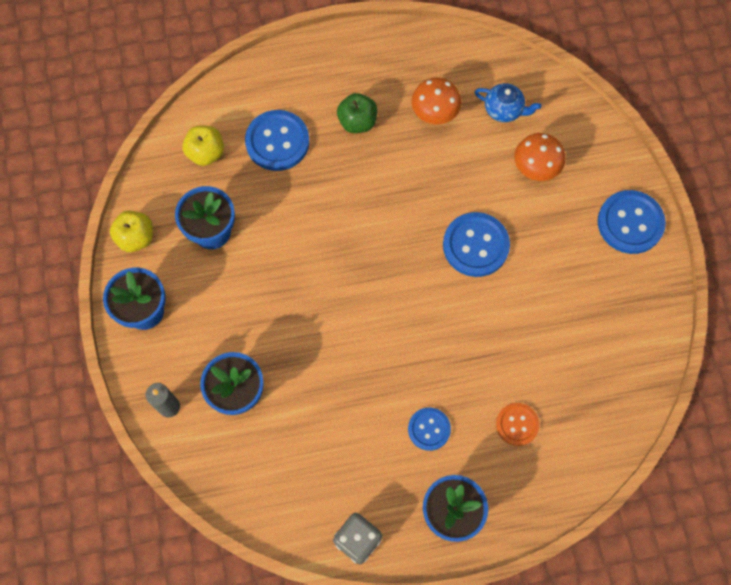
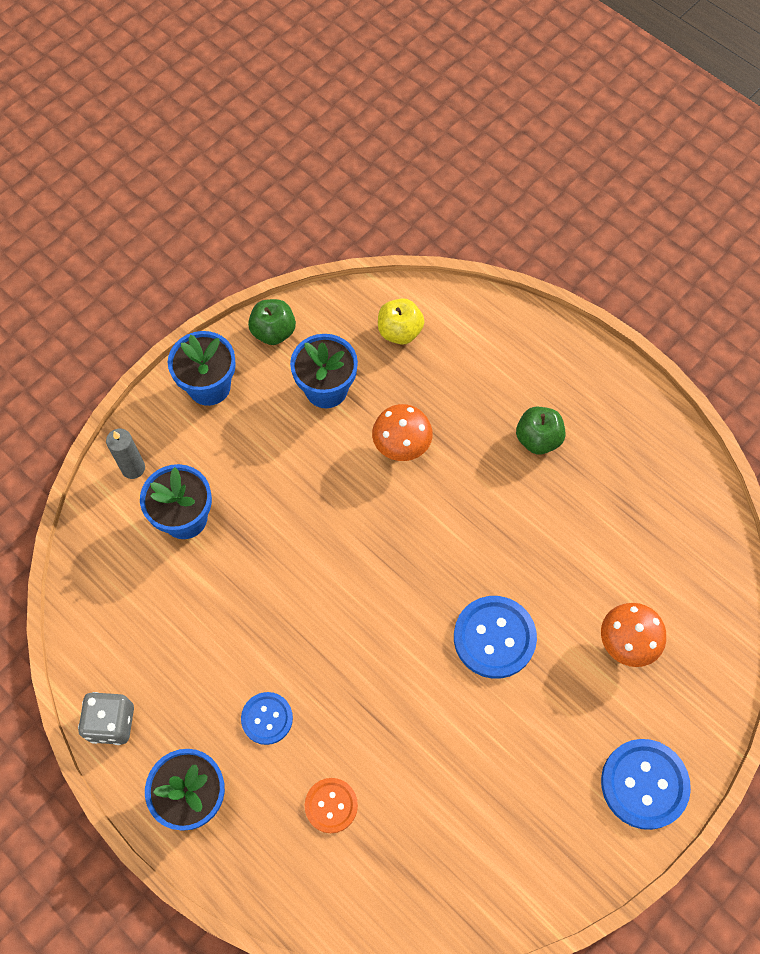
camera: 55 degrees right, 5 degrees down
(136, 238) = (273, 332): yellow apple -> green apple
(277, 141) = (459, 383): blue button -> none
(434, 114) = (605, 504): orange mushroom -> orange mushroom (401, 446)
(504, 110) = (667, 569): blue teapot -> none

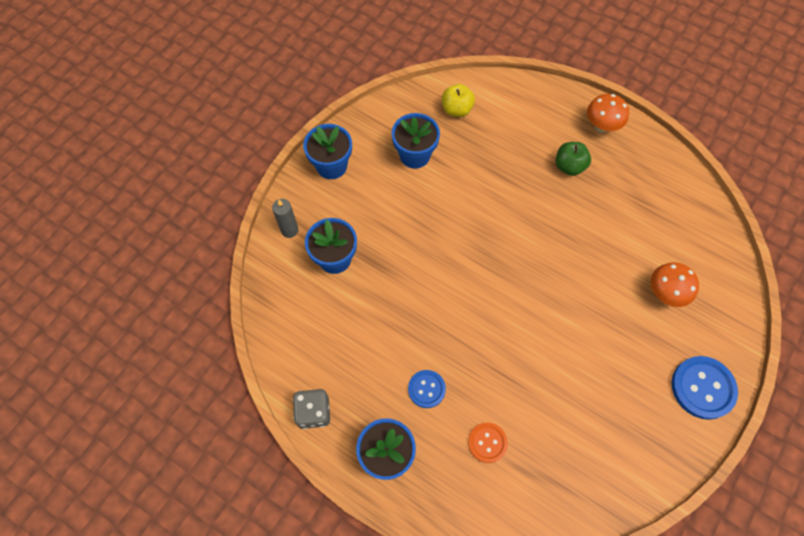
camera: 10 degrees left, 0 degrees up
(273, 332) = (368, 122): green apple -> none
(401, 446) = (476, 185): orange mushroom -> orange mushroom (601, 126)
(494, 638) = (573, 305): blue button -> none

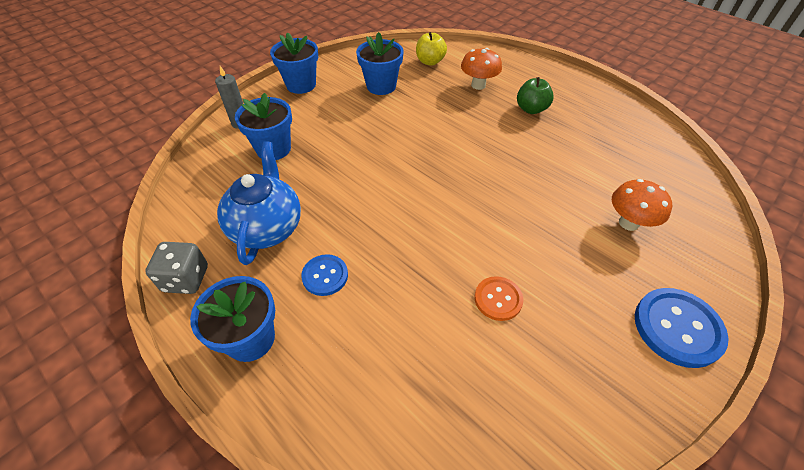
camera: 10 degrees right, 15 degrees down
(361, 349) = (267, 227): none -> blue teapot
(487, 443) = (381, 346): orange button -> orange button (498, 299)
(601, 126) = (568, 85): orange mushroom -> orange mushroom (478, 85)

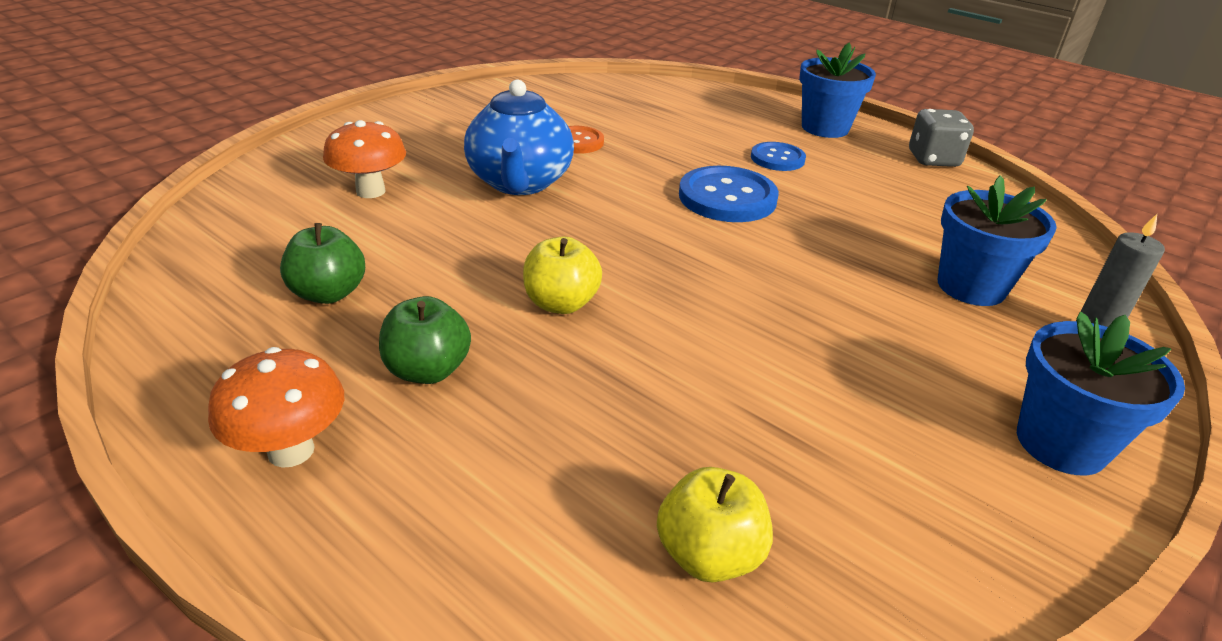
camera: 175 degrees right, 15 degrees down
(267, 227) = (882, 195): blue teapot -> blue teapot (520, 183)
(381, 86) = (834, 441): blue flower pot -> none
(478, 85) = (551, 447): orange mushroom -> orange mushroom (291, 450)
(484, 138) = (561, 303): none -> yellow apple
(595, 143) = (329, 293): none -> green apple
(677, 328) = (393, 124): blue button -> blue button (727, 197)

